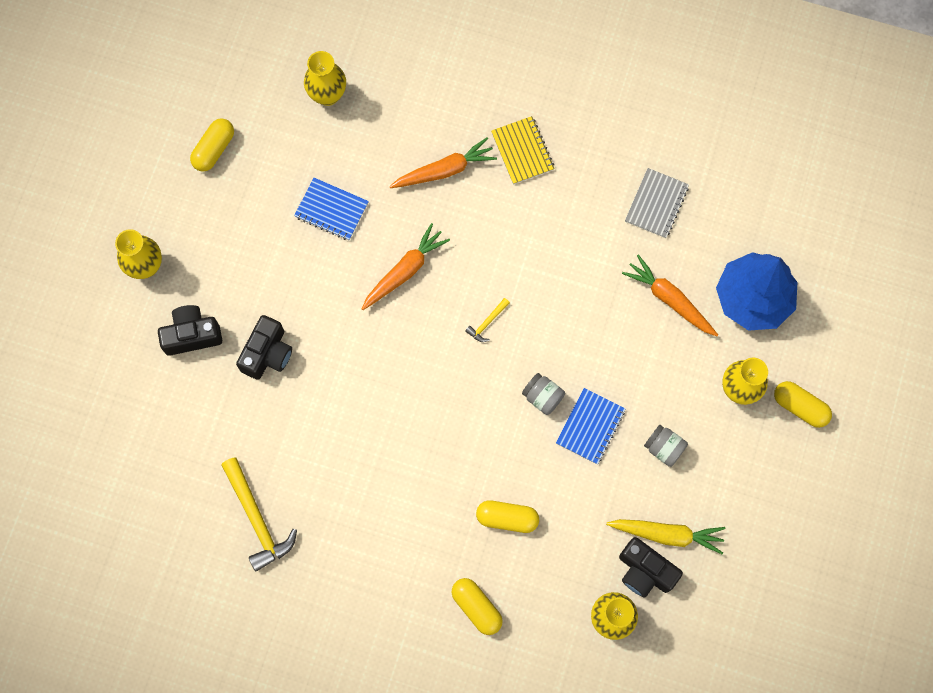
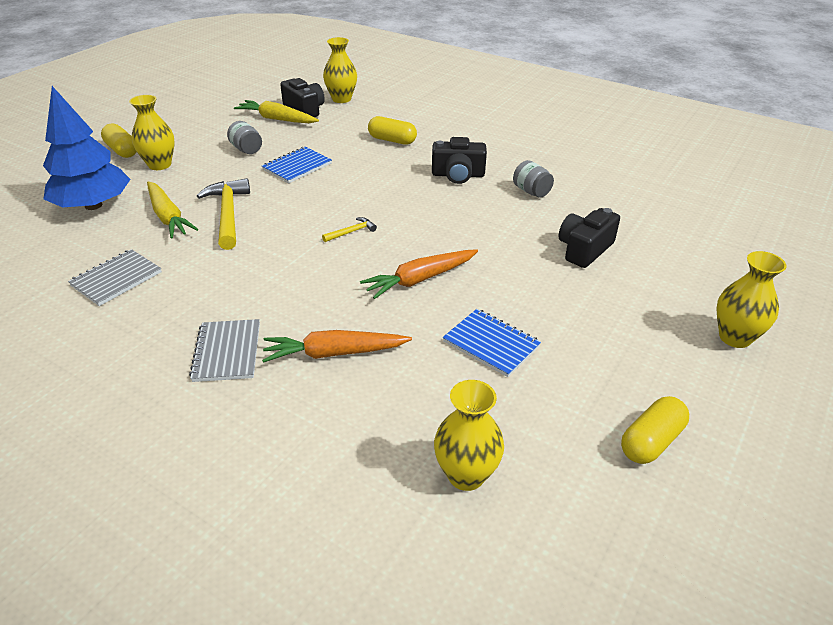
camera: 165 degrees left, 35 degrees down
(192, 335) = (669, 275): black camera -> black camera (458, 175)
(257, 519) = (600, 167): yellow hammer -> yellow hammer (228, 214)
(476, 607) = (434, 114): yellow capsule -> none
(522, 151) = (227, 352): yellow notebook -> grey notebook
(542, 397) = (327, 185): grey jar -> grey jar (531, 191)
(670, 300) = (168, 217): orange carrot -> yellow carrot

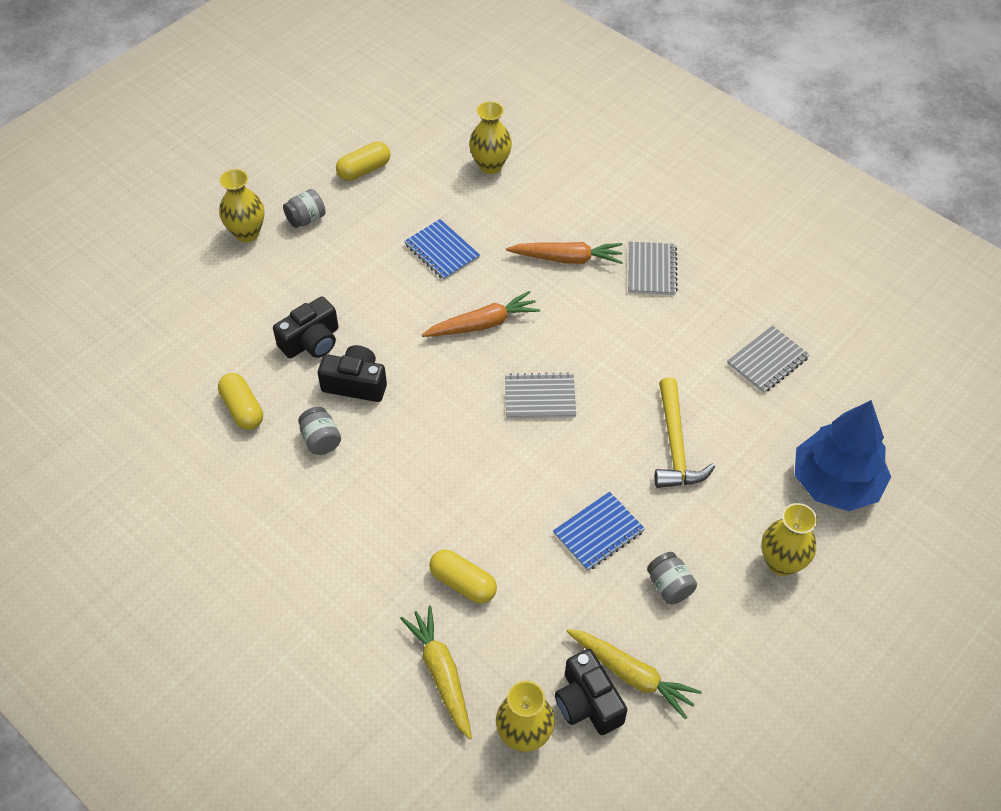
camera: 170 degrees left, 15 degrees up
(122, 150) = (845, 608): yellow capsule -> yellow capsule (242, 409)
(168, 217) = (742, 449): yellow carrot -> yellow carrot (441, 674)
(351, 232) = (540, 397): yellow hammer -> grey notebook
(458, 175) = (396, 485): black camera -> black camera (356, 383)
(678, 362) = (306, 219): none -> grey jar

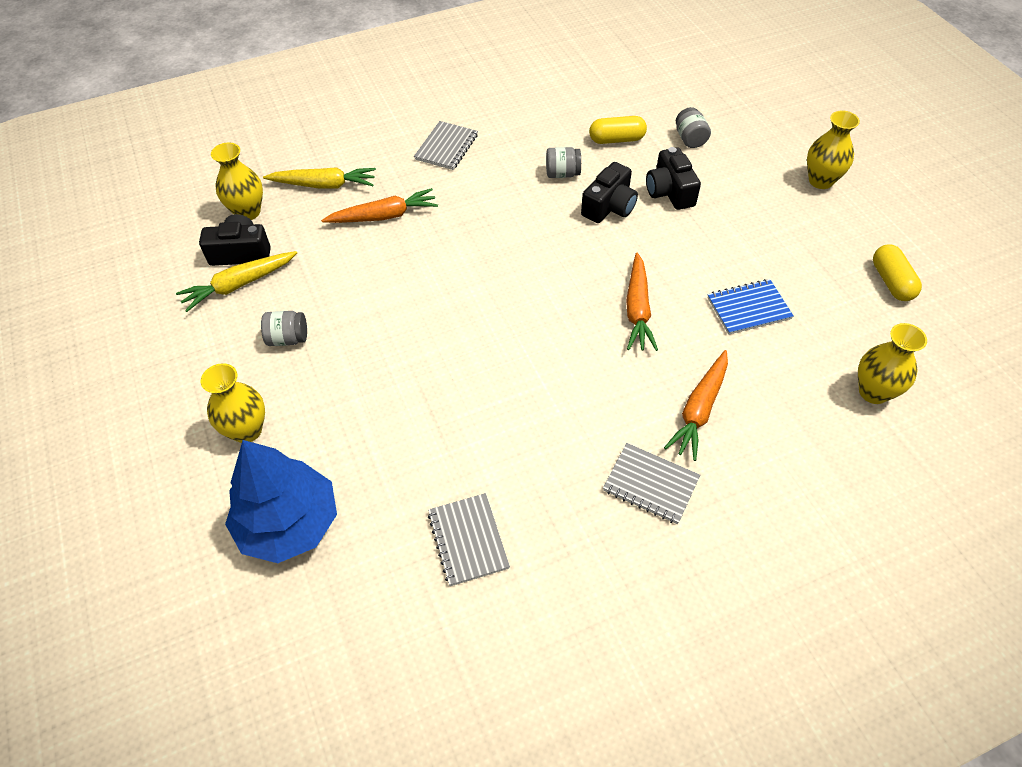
camera: 115 degrees right, 0 degrees up
(306, 219) = (828, 222): grey jar -> grey jar (690, 139)
(463, 583) = (383, 216): yellow capsule -> orange carrot
(540, 397) = (529, 322): grey notebook -> grey notebook (446, 147)
(598, 532) = (368, 311): blue notebook -> none
(675, 445) = (416, 404): yellow hammer -> none

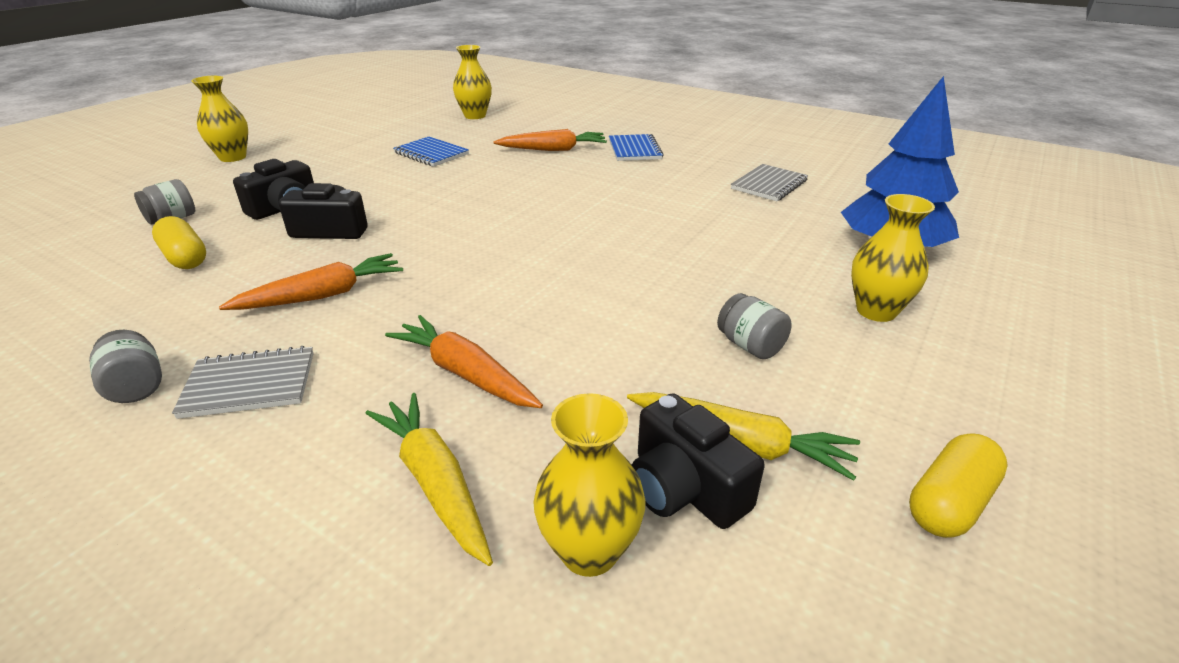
camera: 125 degrees left, 20 degrees down
(562, 174) = (280, 271): grey jar -> grey jar (136, 386)
(637, 309) = (474, 186): orange carrot -> orange carrot (322, 295)
(650, 484) = (634, 150): grey notebook -> blue notebook
(891, 282) = (358, 124): yellow capsule -> yellow capsule (949, 502)

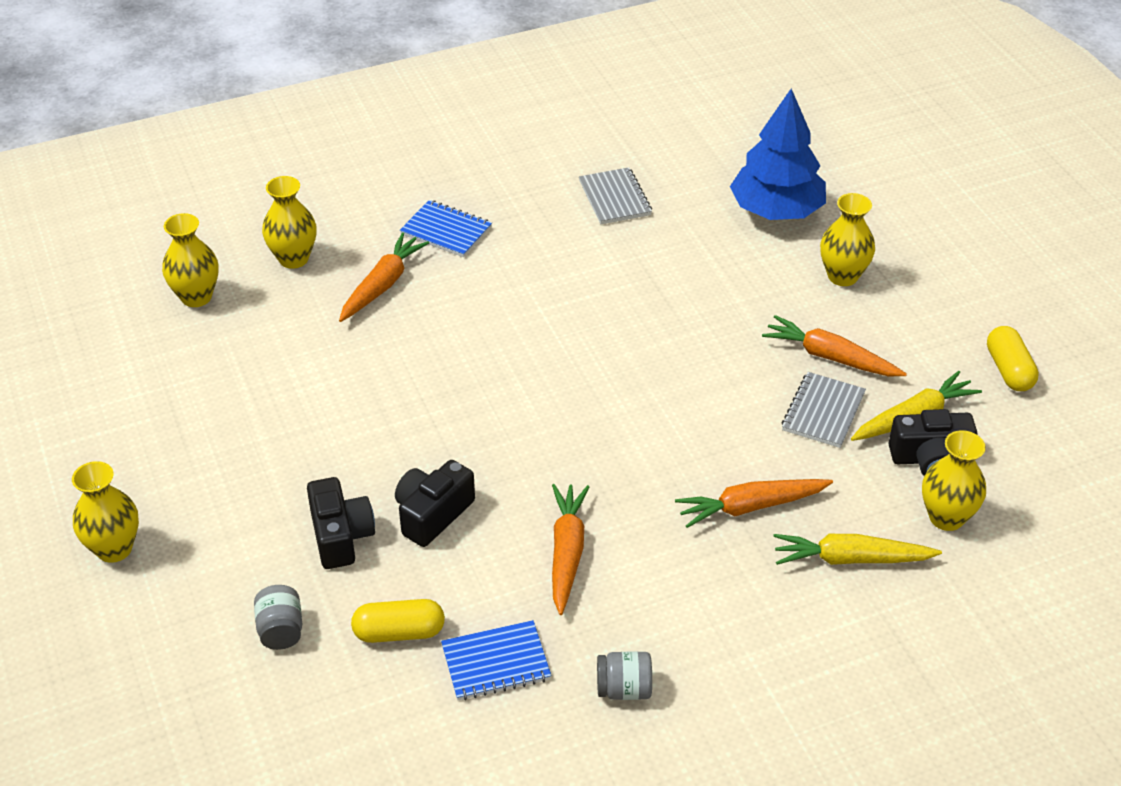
camera: 55 degrees left, 10 degrees up
(249, 384) = (673, 624): grey notebook -> grey notebook (823, 412)
(431, 154) = (292, 379): blue notebook -> blue notebook (496, 663)
(542, 125) = (293, 258): none -> yellow vase
(750, 345) = (831, 357): grey jar -> orange carrot

